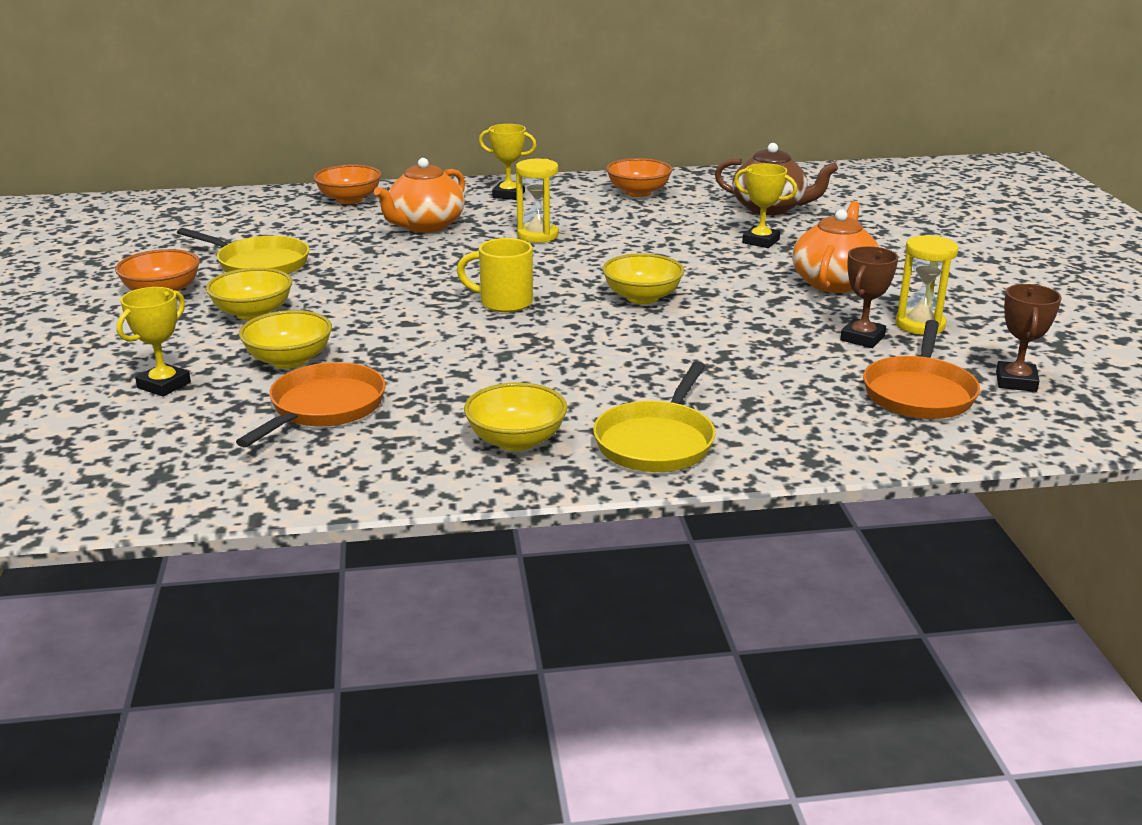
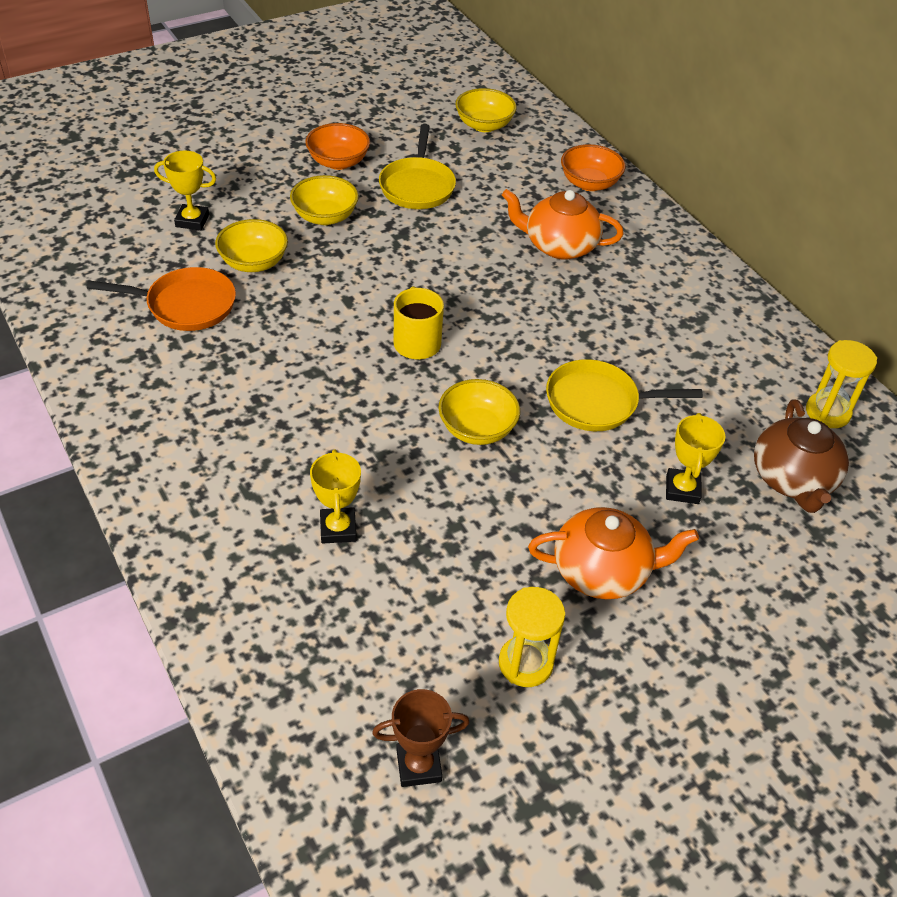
camera: 65 degrees right, 20 degrees up
(508, 195) = (677, 273): yellow trophy -> yellow trophy (338, 529)
(516, 440) = (169, 420): yellow bowl -> yellow bowl (484, 125)
(537, 235) = (584, 321): yellow hourglass -> yellow hourglass (827, 412)
(638, 192) = (758, 362): orange bowl -> none
(657, 441) = (194, 503): yellow pan -> yellow pan (598, 402)
(862, 338) = (466, 616): brown trophy -> none
(919, 392) = (357, 679): orange pan -> none

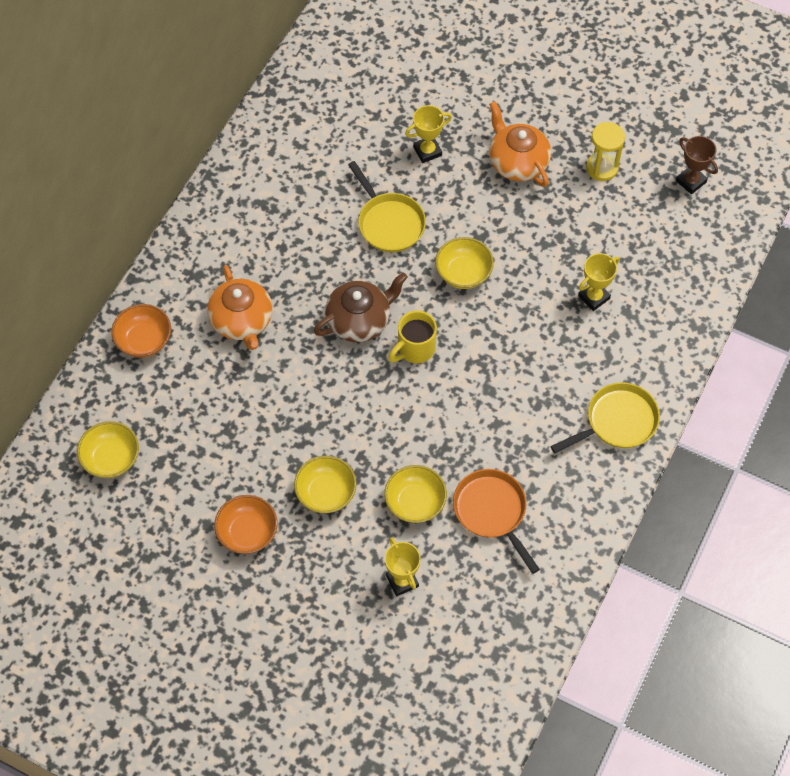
camera: 120 degrees left, 15 degrees up
(417, 186) = (237, 455): yellow pan -> yellow pan (617, 422)
(792, 479) = (376, 103): brown teapot -> brown teapot (359, 320)
(827, 412) = (302, 105): yellow hourglass -> none

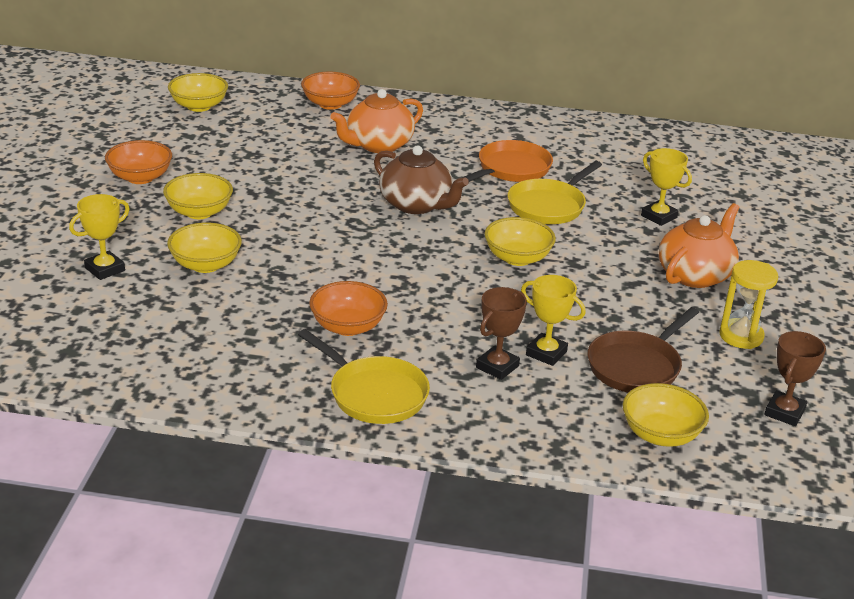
camera: 70 degrees right, 30 degrees down
(415, 349) = (400, 240): yellow mug -> none
(492, 512) = (210, 316): orange pan -> orange pan (510, 169)
(530, 418) = (348, 327): none -> orange bowl
(603, 334) = (497, 367): none -> brown trophy
(622, 246) = (637, 366): none -> brown pan
(698, 262) = (660, 435): none -> yellow bowl

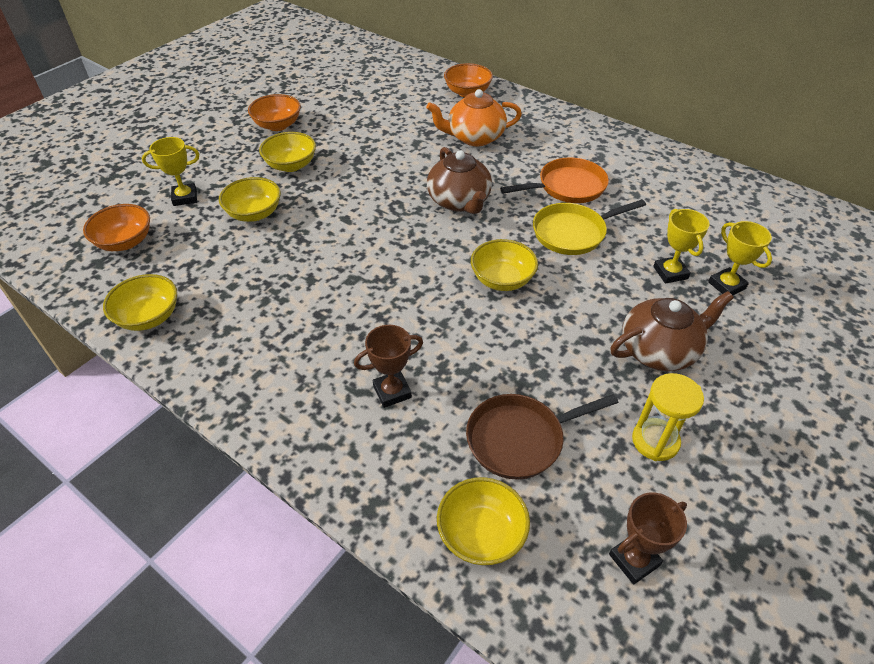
camera: 30 degrees right, 15 degrees up
(199, 106) = (370, 74): yellow bowl -> yellow bowl (149, 317)
(348, 327) = (306, 306): orange bowl -> orange bowl (125, 242)
(374, 394) = (268, 382): yellow pan -> none
(546, 353) = (447, 392): yellow trophy -> yellow trophy (726, 285)
(695, 275) = (659, 350): orange teapot -> brown teapot

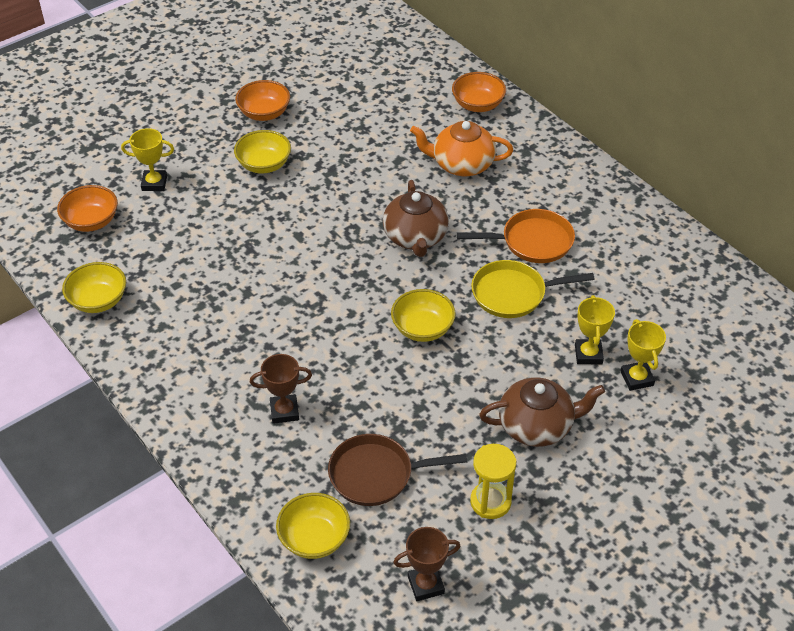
camera: 15 degrees right, 0 degrees up
(254, 213) = (214, 213): yellow bowl -> none

